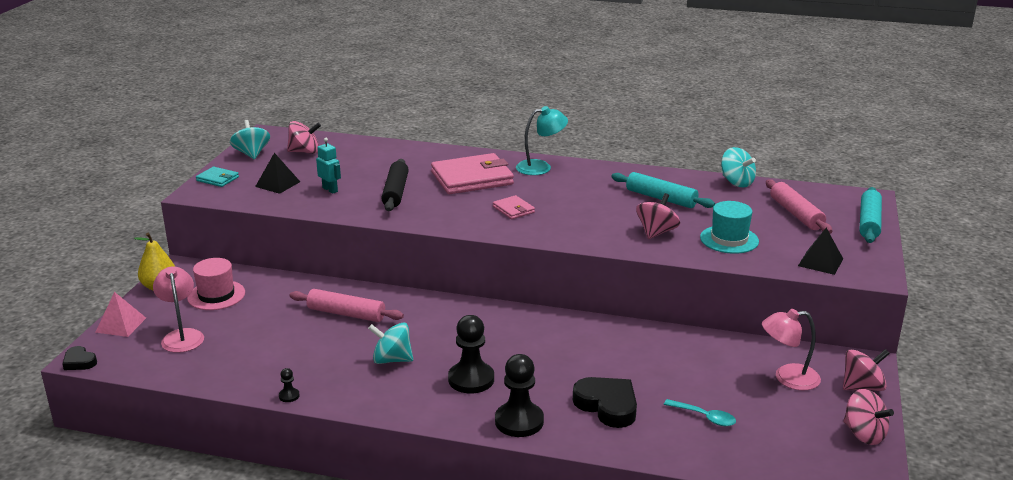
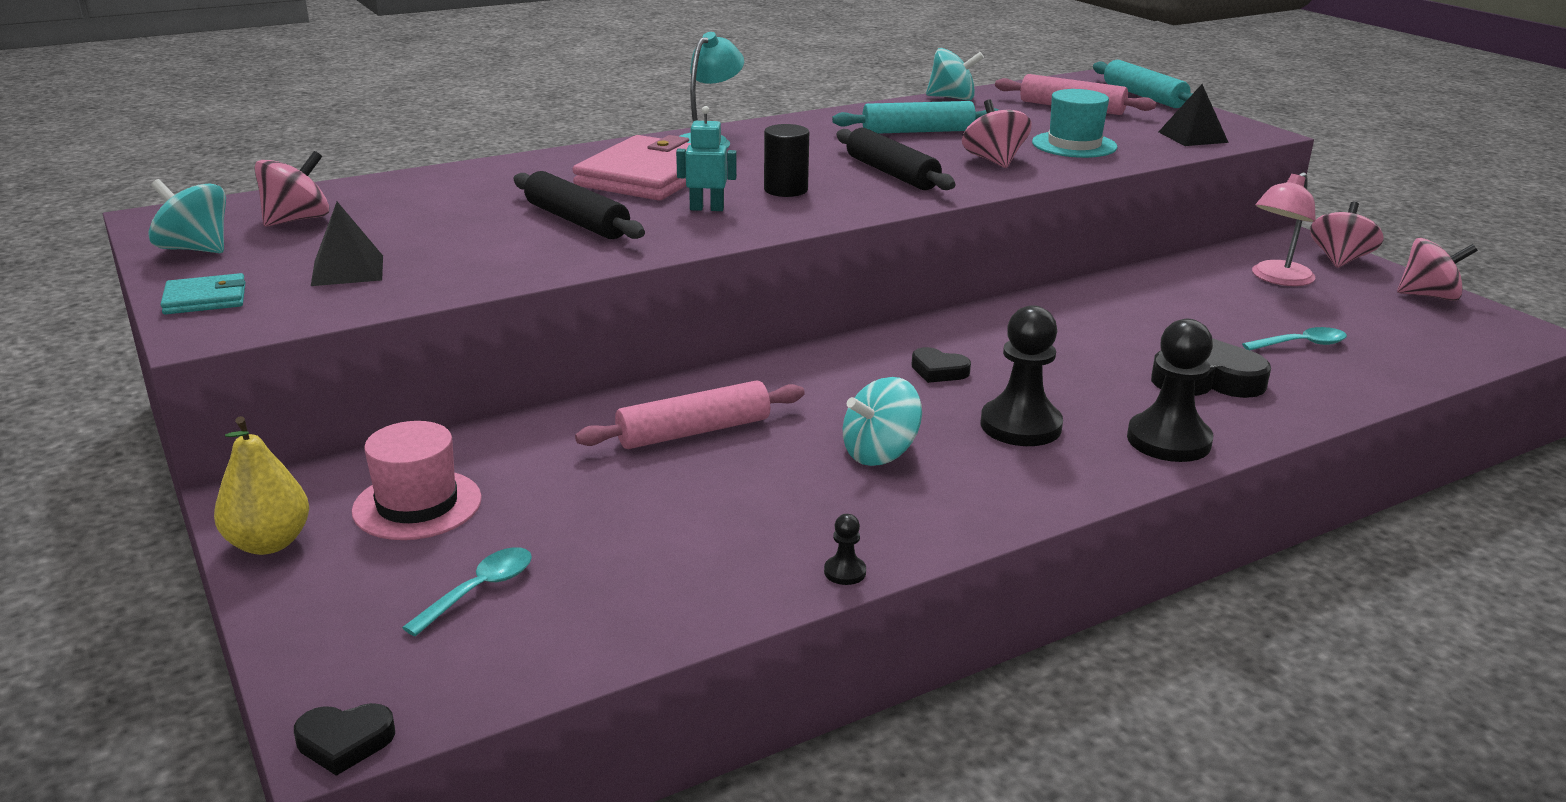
camera: 45 degrees left, 0 degrees up
(121, 325) = (310, 636): pink pyramid -> none
(182, 336) = (479, 590): pink lamp -> turquoise spoon
(330, 190) = (462, 249): turquoise robot -> turquoise robot (707, 208)
(492, 337) = (938, 371): none -> black heart
(513, 209) = (785, 190): pink wallet -> black cylinder
(585, 219) = (891, 173): none -> black rolling pin

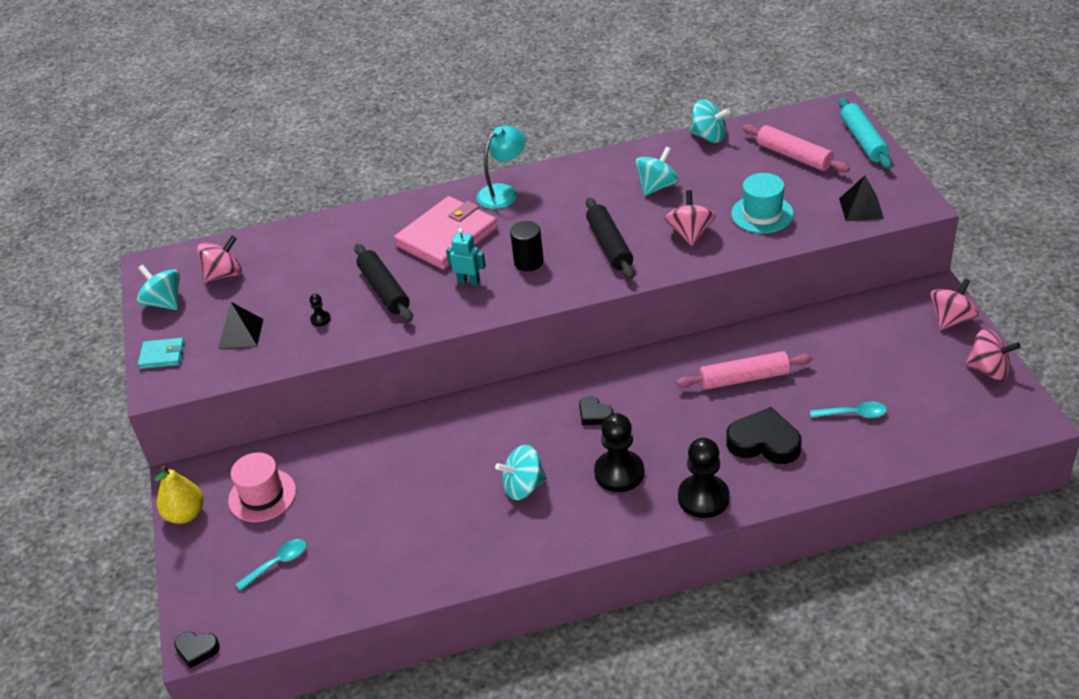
camera: 20 degrees right, 15 degrees up
(694, 431) = (425, 454): pink rolling pin -> pink rolling pin (744, 378)
(845, 572) = (463, 578): black pawn -> black pawn (320, 319)
(917, 131) = (657, 187): turquoise rolling pin -> turquoise spinning top
(1277, 279) = (886, 338): pink lamp -> none

